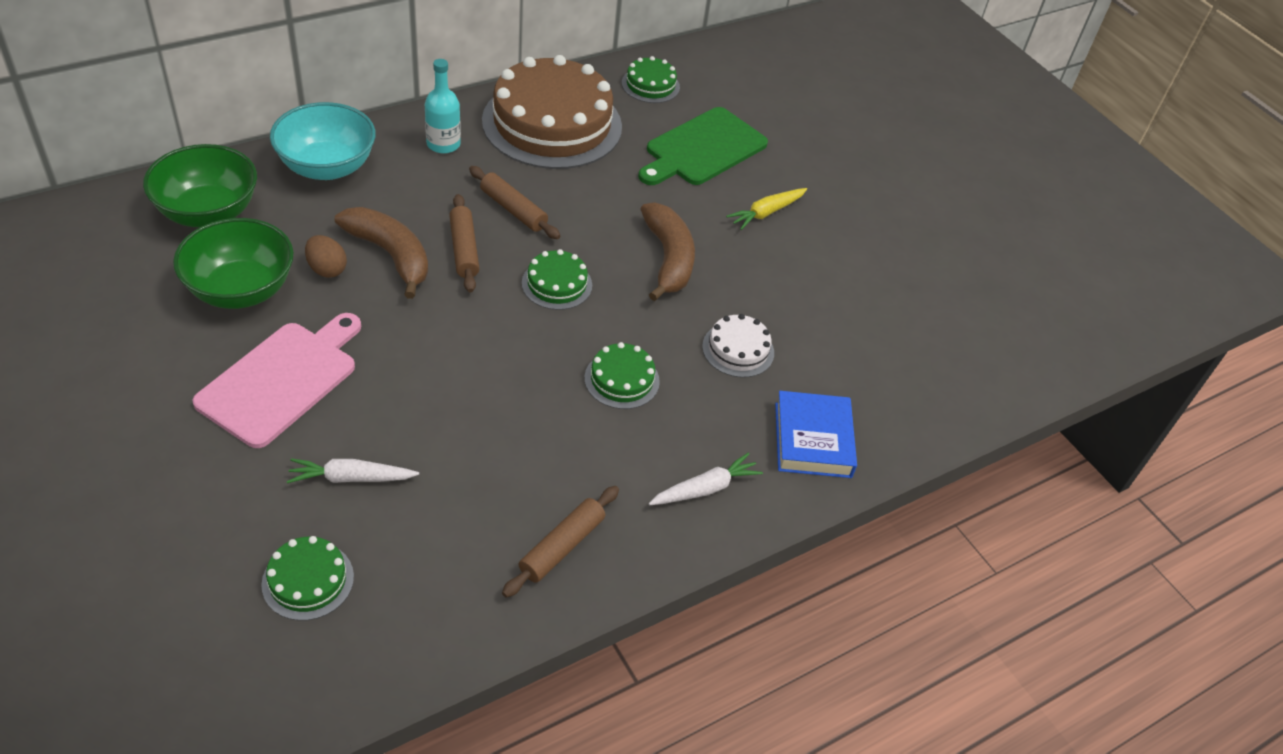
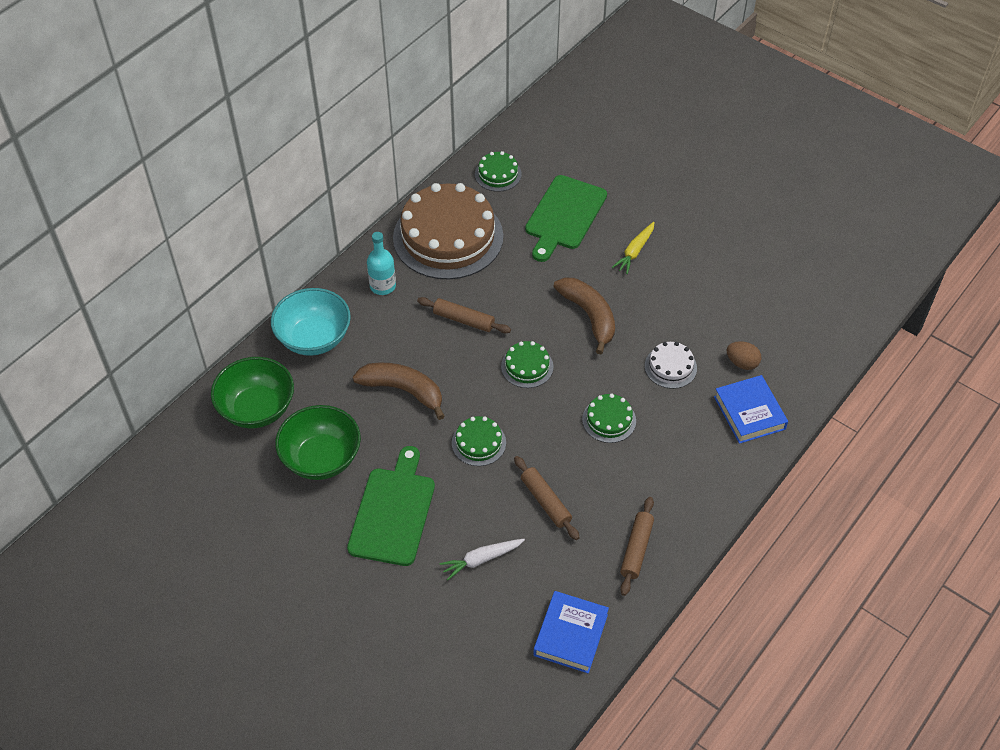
camera: 15 degrees left, 5 degrees up
(282, 380) = (393, 512): pink cutting board -> green cutting board
(308, 580) = (498, 635): green cake -> green cake (478, 443)
(327, 269) = (368, 419): brown egg -> brown egg (742, 363)
(403, 619) = (570, 635): none -> blue book
(464, 249) = (449, 365): brown rolling pin -> brown rolling pin (545, 502)
(705, 488) = (701, 474): white carrot -> none

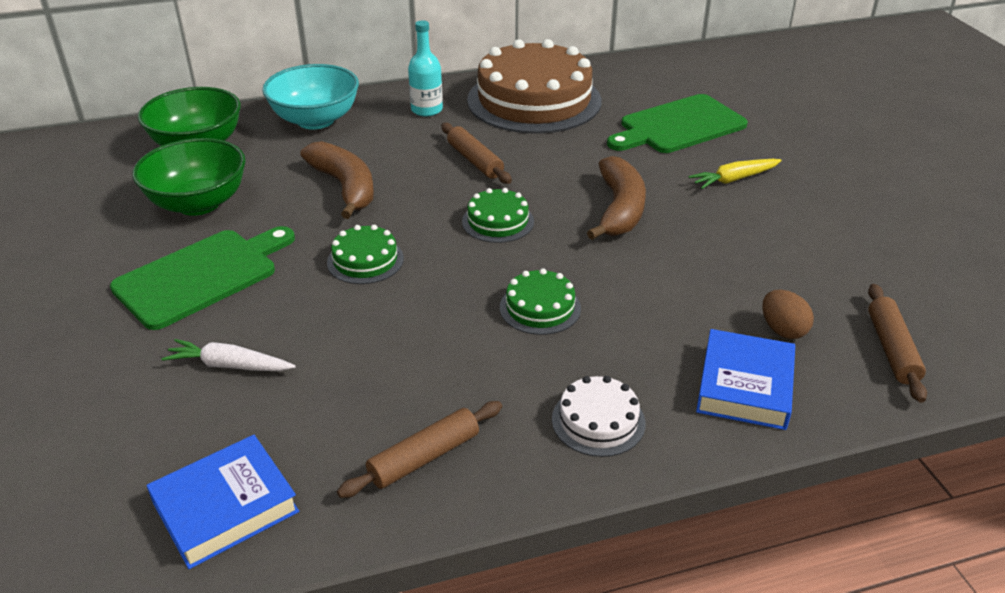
camera: 35 degrees right, 15 degrees down
(498, 174) = (638, 77): green cake -> none
(545, 502) = (371, 348): brown rolling pin -> brown rolling pin (891, 349)
(670, 367) = (675, 293): white cake -> white cake (598, 421)

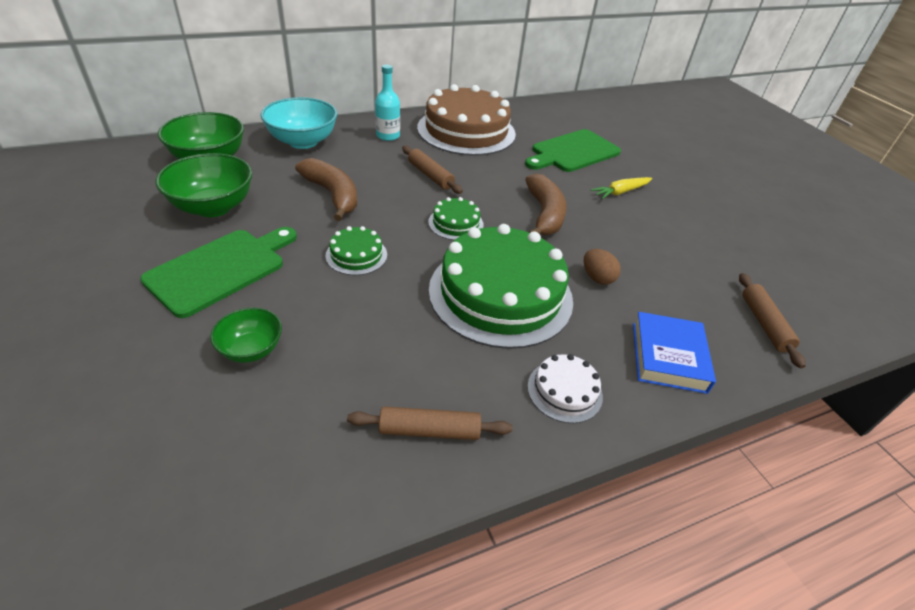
camera: 10 degrees left, 5 degrees up
(225, 507) = (259, 488): blue book -> none
(229, 365) = (251, 349): white carrot -> green bowl
(424, 457) = (429, 430): brown rolling pin -> brown rolling pin turned 45 degrees clockwise
(540, 307) = (500, 294): green cake -> green cake, size x2.27
(782, 330) = (684, 309): brown egg -> brown egg (597, 278)

